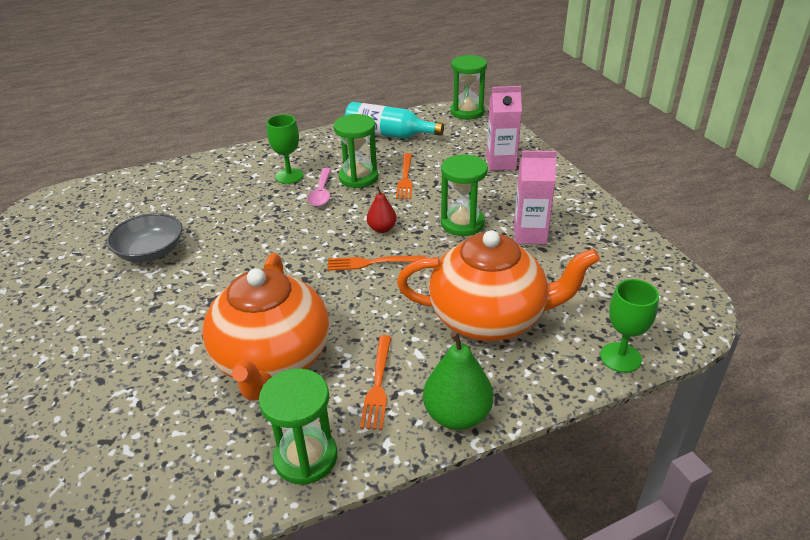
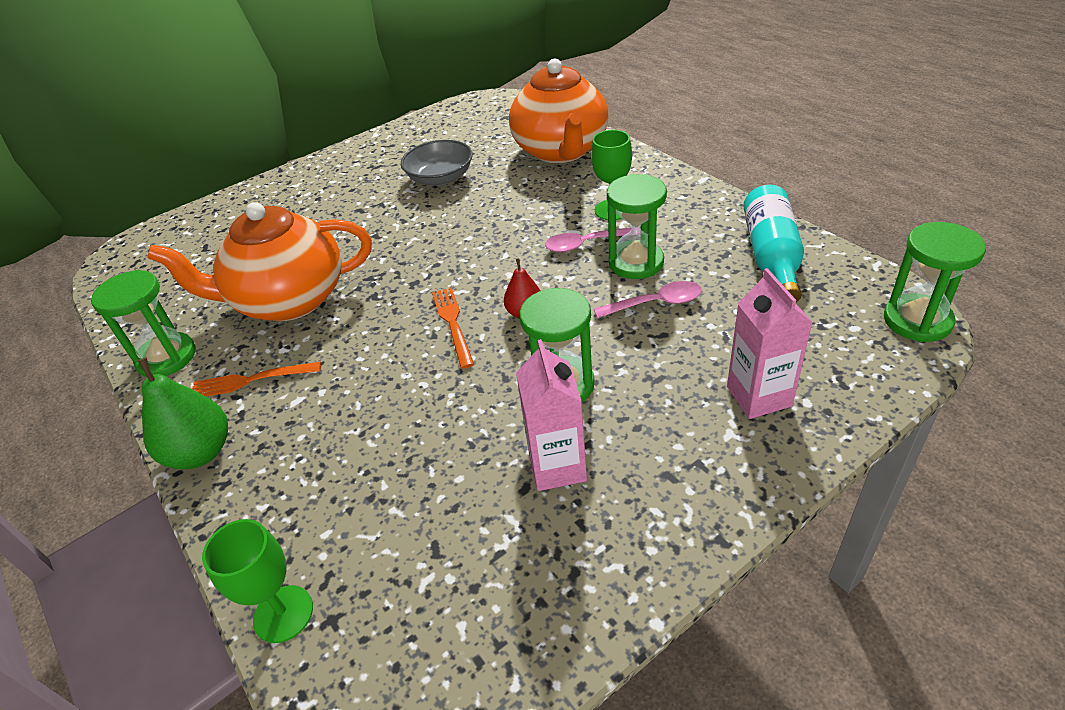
camera: 80 degrees right, 5 degrees up
(405, 178) = (656, 303): orange fork -> pink spoon
(489, 318) = (358, 452): orange teapot -> orange teapot (561, 151)

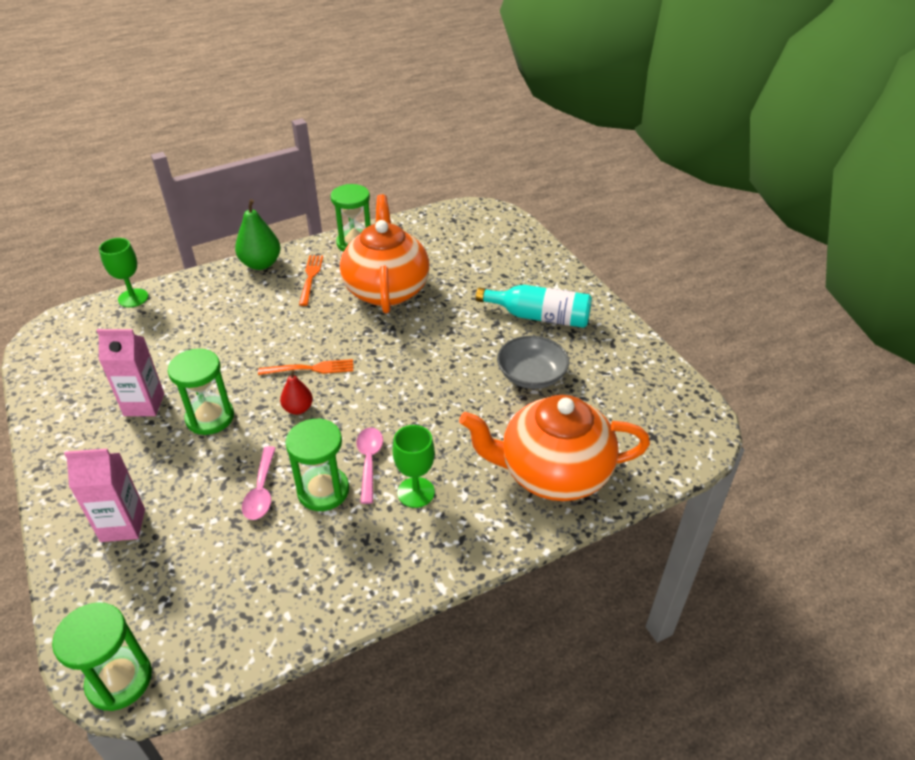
camera: 95 degrees right, 0 degrees up
(771, 257) = (274, 599): turquoise bottle -> turquoise bottle (539, 317)

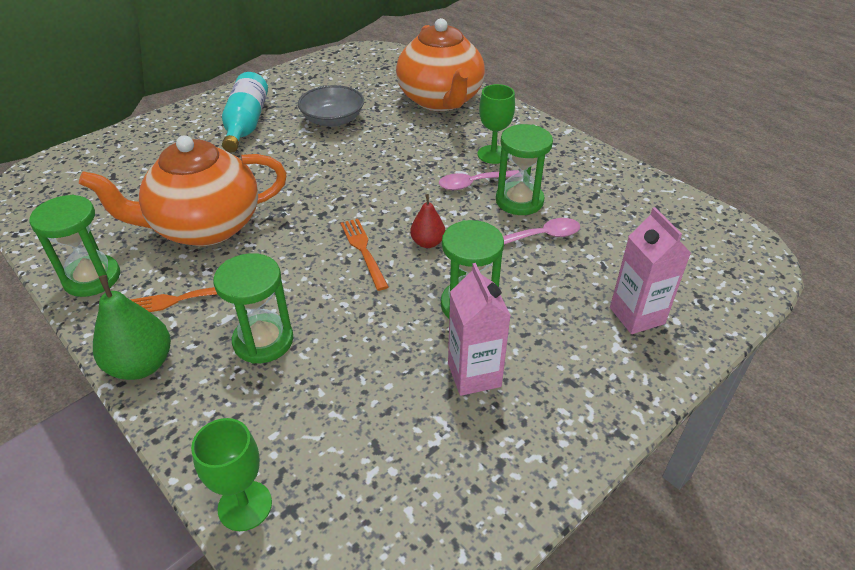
camera: 105 degrees left, 0 degrees up
(119, 680) = (756, 255): green hourglass -> green hourglass (263, 341)

